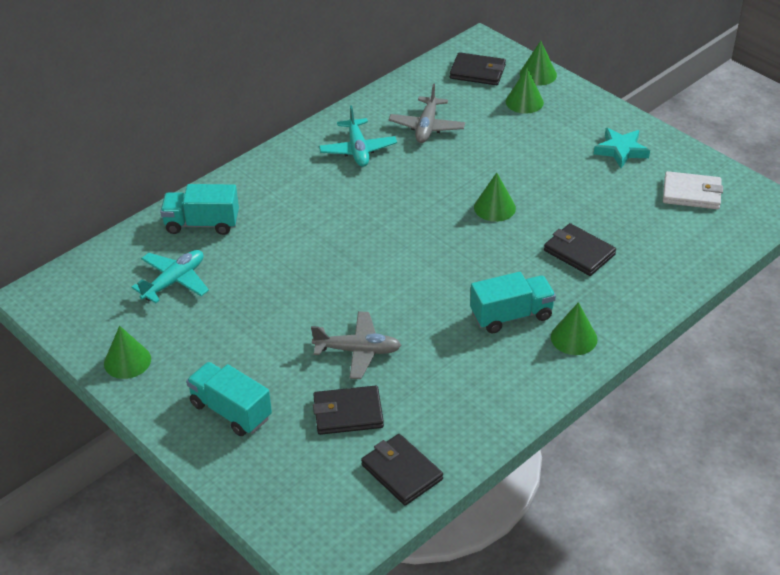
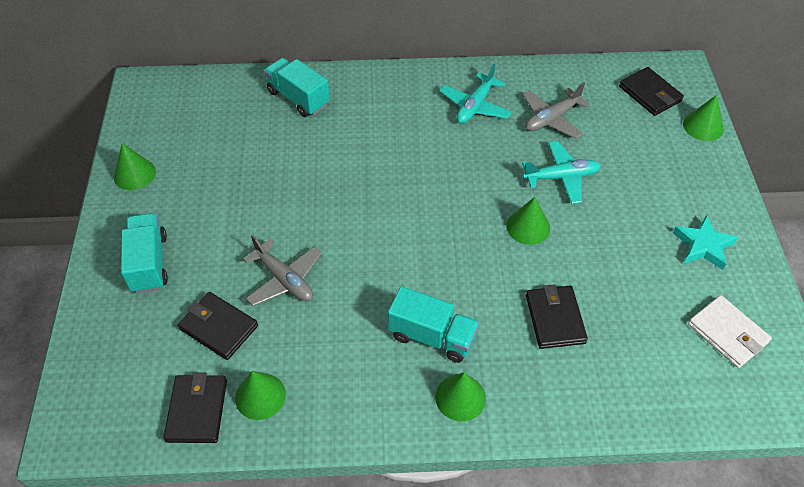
camera: 40 degrees right, 10 degrees up
(174, 281) = (230, 132): turquoise plane -> turquoise plane (561, 177)
(524, 102) = (662, 145): green cone -> green cone (260, 396)

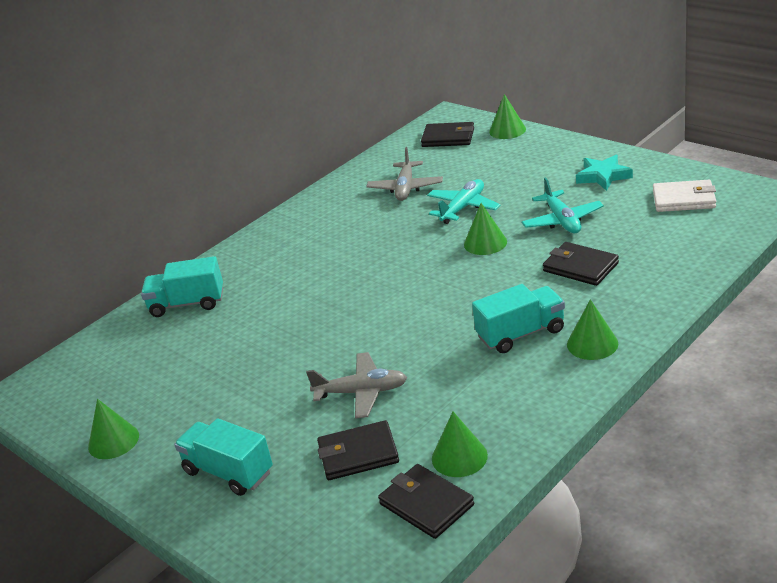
camera: 40 degrees left, 20 degrees down
(475, 106) = (339, 217): turquoise plane -> turquoise plane (562, 220)

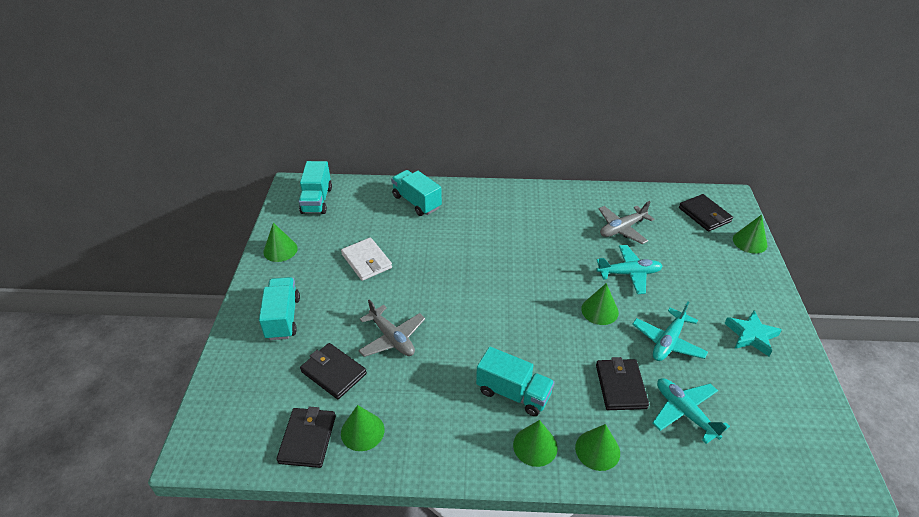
camera: 45 degrees right, 10 degrees up
(71, 382) = (317, 200): none -> turquoise truck
(632, 308) = (597, 450): none -> green cone
(642, 244) = (685, 412): none -> turquoise plane
(684, 199) = (774, 410): white wallet -> white wallet (366, 261)

